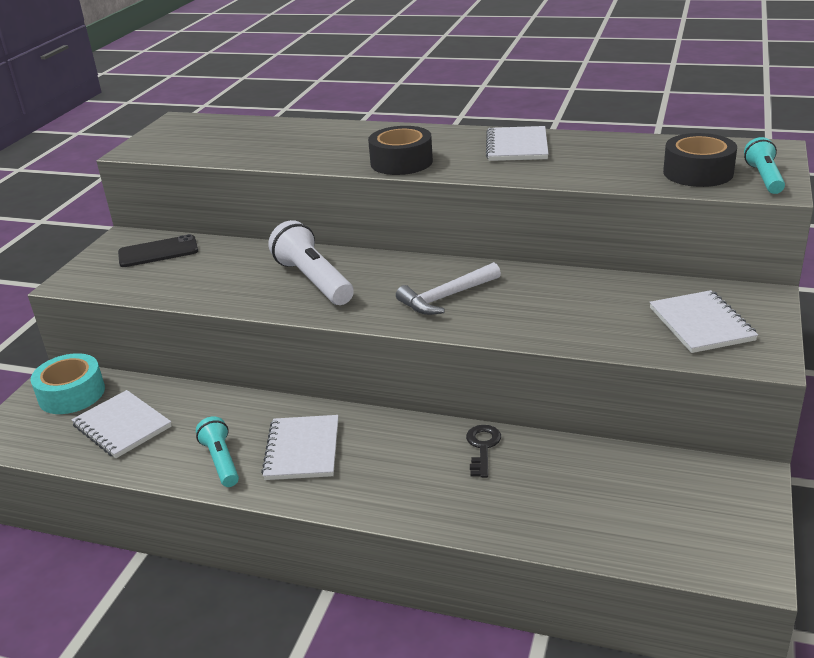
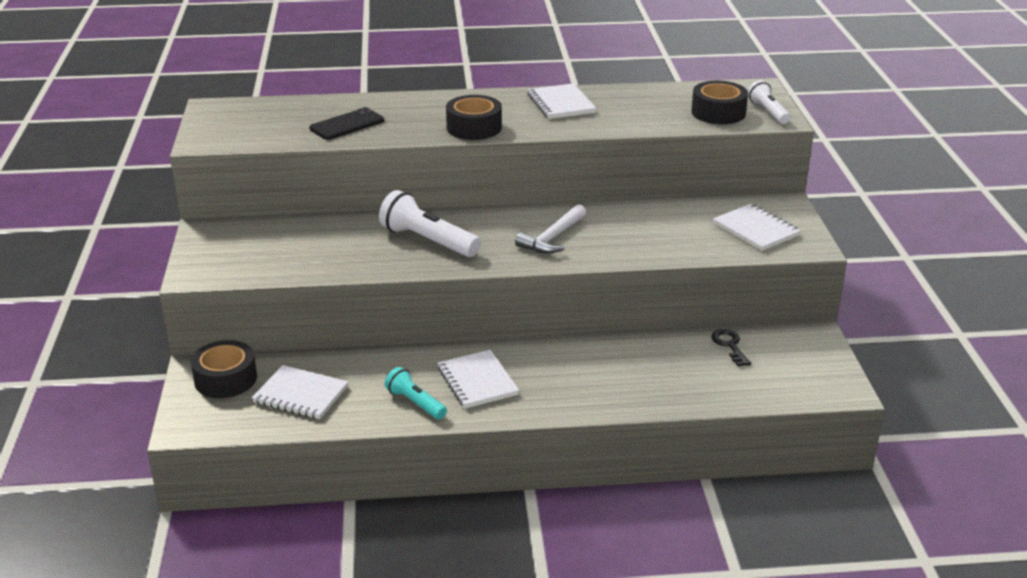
camera: 25 degrees left, 0 degrees up
(72, 394) = (225, 379): turquoise tape -> black tape
(158, 252) = (255, 236): black phone -> black phone (347, 124)
(482, 447) = (619, 352): black key -> black key (730, 345)
(764, 178) = (768, 112): turquoise flashlight -> white flashlight

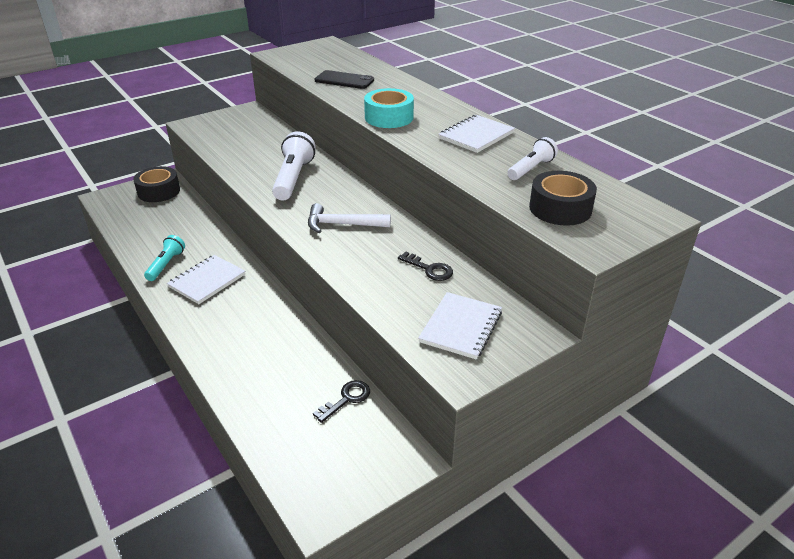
camera: 60 degrees right, 5 degrees up
(300, 395) = (154, 220): white notebook -> none
(474, 127) = (389, 117): black tape -> turquoise tape
(666, 219) = (429, 269): none -> black key
(768, 112) = (601, 235): white flashlight -> white flashlight (531, 169)

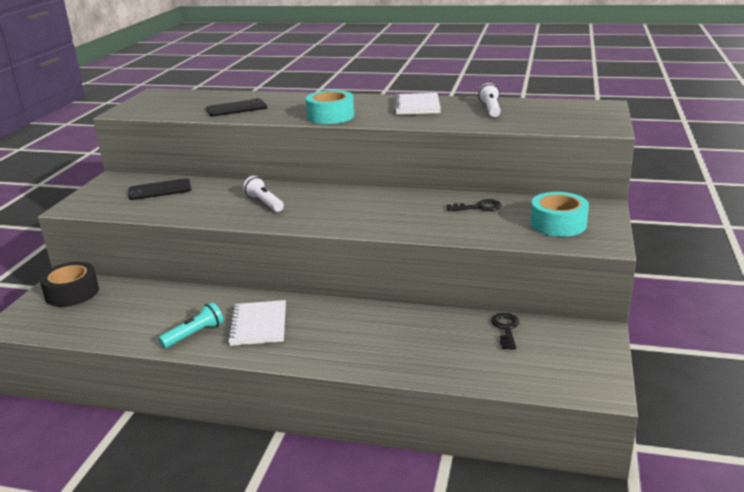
camera: 40 degrees left, 10 degrees down
(166, 264) = (194, 334): turquoise flashlight -> turquoise flashlight turned 75 degrees clockwise
(255, 133) = (160, 190): none -> black phone
(293, 178) = (264, 203): white flashlight -> white flashlight, size x0.61
(342, 224) = (367, 211): white hammer -> none
(461, 327) = (558, 224): white notebook -> turquoise tape
(560, 208) = (551, 119): black tape -> none

